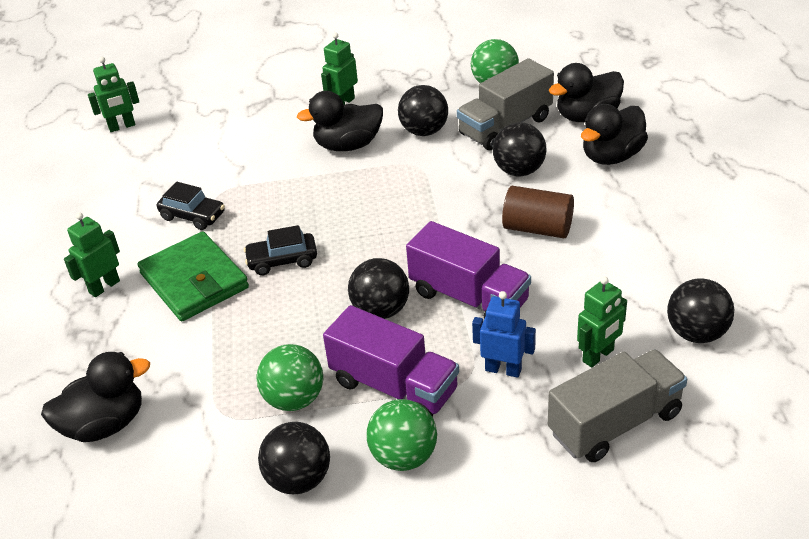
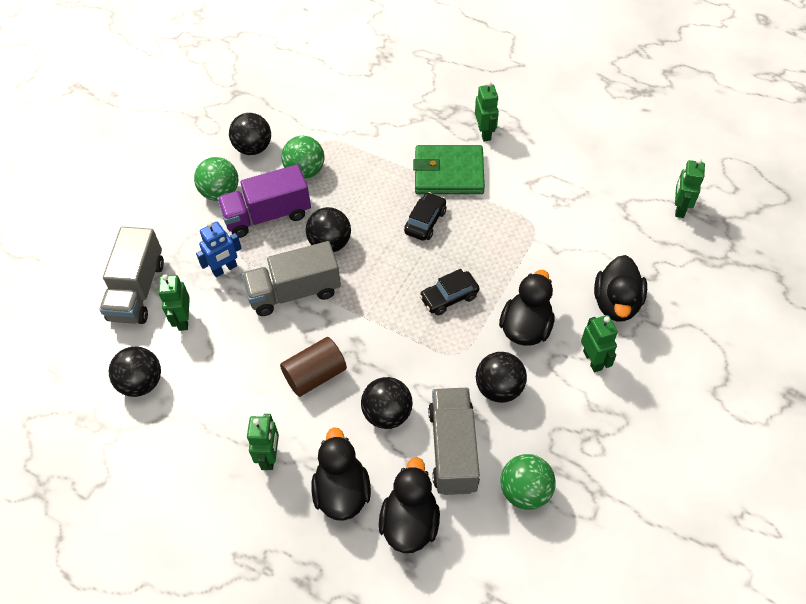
camera: 125 degrees right, 15 degrees up
(105, 424) = (368, 96): black duck -> black duck (616, 303)
(193, 216) = (519, 200): black car -> black car (449, 297)
(469, 297) = (294, 292): purple truck -> grey truck
(640, 207) = (270, 457): none -> green robot

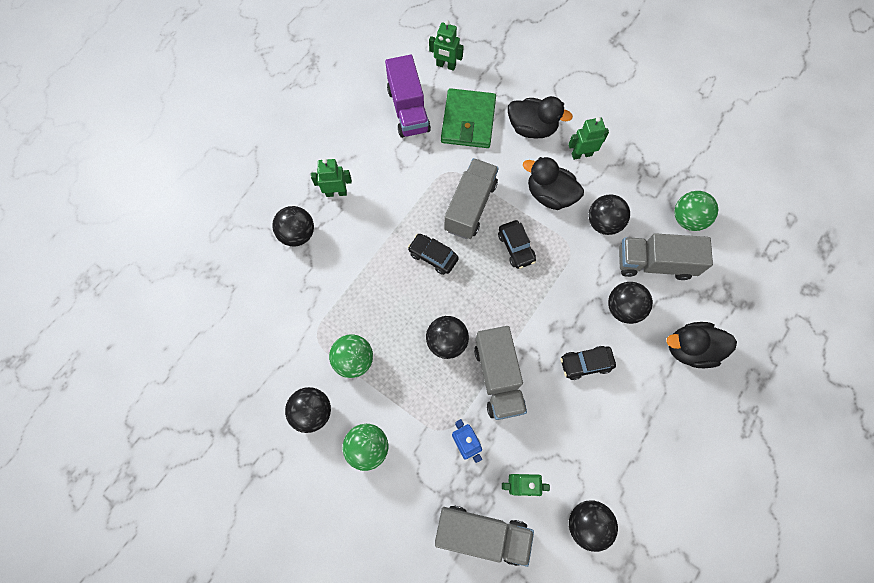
camera: 85 degrees left, 15 degrees up
(267, 215) = (405, 399): purple truck -> purple truck (408, 110)
(270, 457) = (660, 405): green robot -> none
(315, 375) = (585, 363): brown cylinder -> black car
(410, 522) = (713, 301): black duck -> none
(432, 111) = (298, 234): none -> black ball
(449, 173) = (379, 230): green wallet -> green wallet (468, 121)
(493, 250) = (470, 206): none -> grey truck

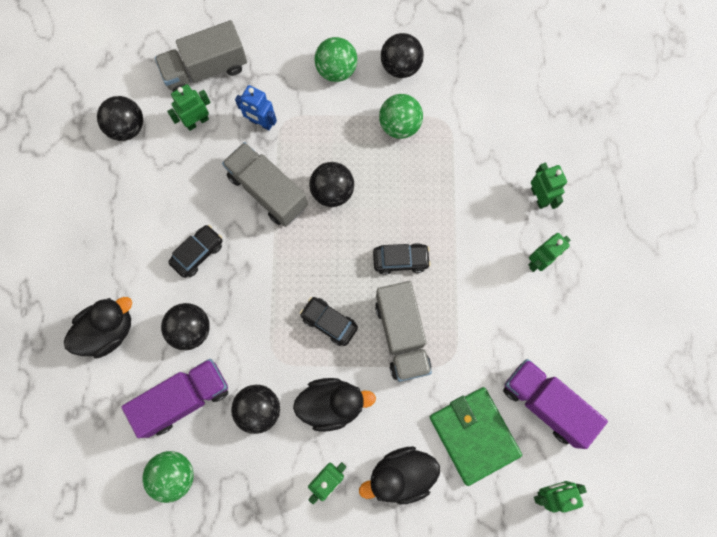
camera: 145 degrees right, 5 degrees up
(298, 234) = (539, 197): black ball -> green robot
(654, 263) = (184, 399): grey truck -> purple truck

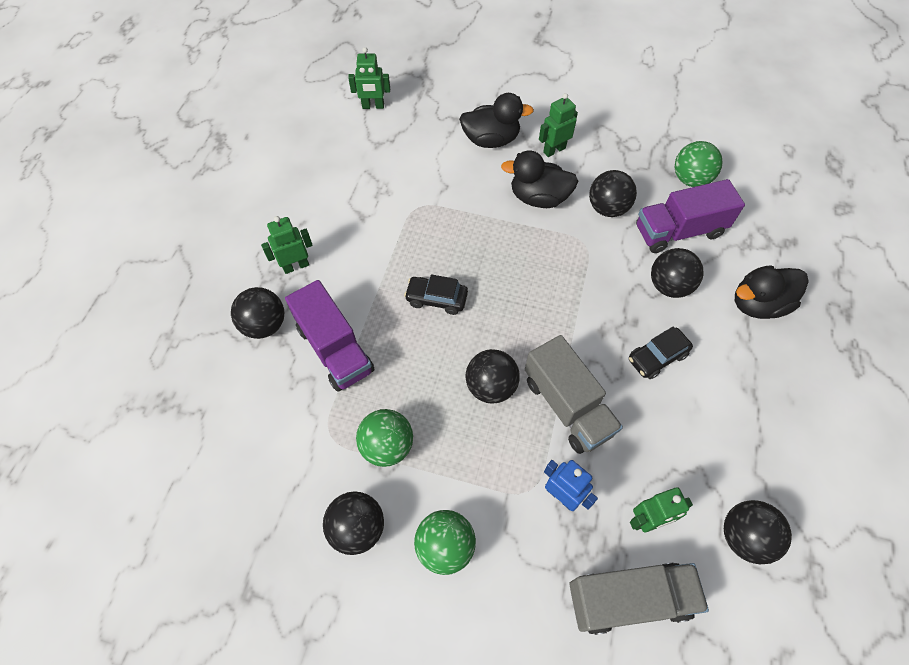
camera: 165 degrees left, 15 degrees down
(329, 322) = (525, 261): black car -> none
(401, 335) = (457, 235): grey truck -> none
(474, 435) = (419, 152): green wallet -> none
(539, 197) = (264, 325): green robot -> black ball
(545, 404) = (348, 159): purple truck -> purple truck (335, 349)

